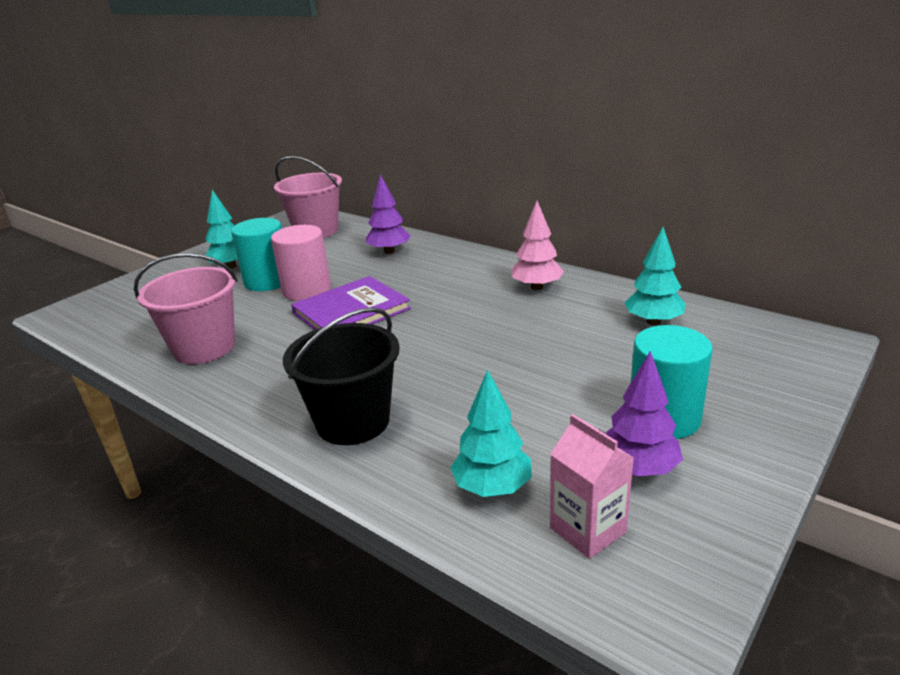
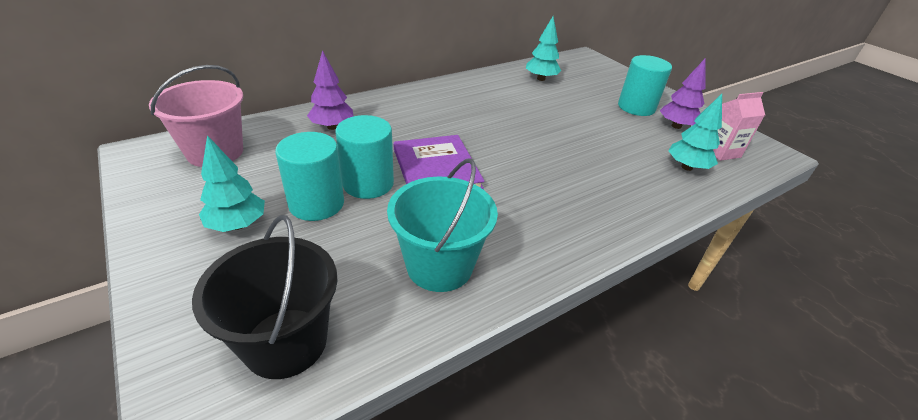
camera: 75 degrees left, 10 degrees up
(204, 347) = (439, 266): pink bucket -> turquoise bucket
(307, 290) = (368, 183): pink cylinder -> turquoise cylinder
(353, 421) = (608, 200): black bucket -> black bucket (286, 342)
(536, 287) = (467, 93): pink tree -> none

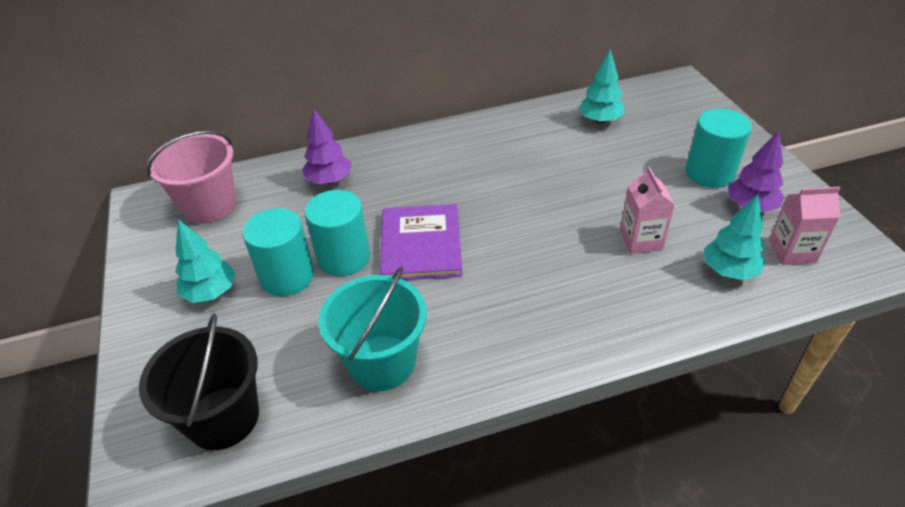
camera: 20 degrees right, 5 degrees up
(612, 152) = (640, 240): none -> pink carton

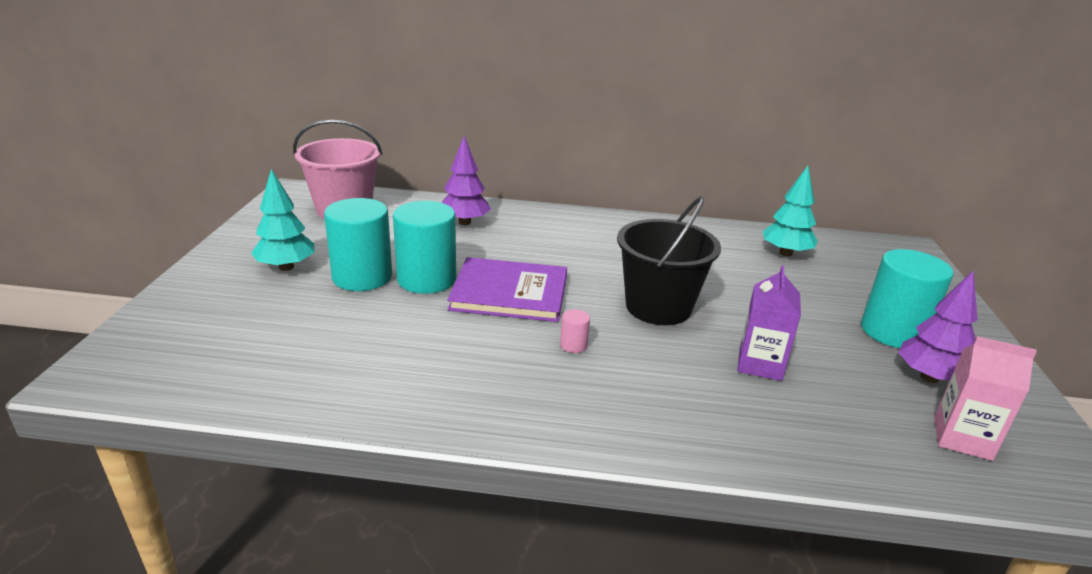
camera: 20 degrees right, 15 degrees down
(223, 418) = (205, 359): black bucket -> black bucket (658, 307)
(382, 362) = (387, 370): turquoise bucket -> none
(421, 245) = (509, 293): purple book -> purple book turned 75 degrees clockwise
(503, 277) = (573, 345): none -> pink cylinder
(640, 240) = (760, 364): pink carton -> purple carton
(729, 271) = (858, 428): turquoise tree -> none

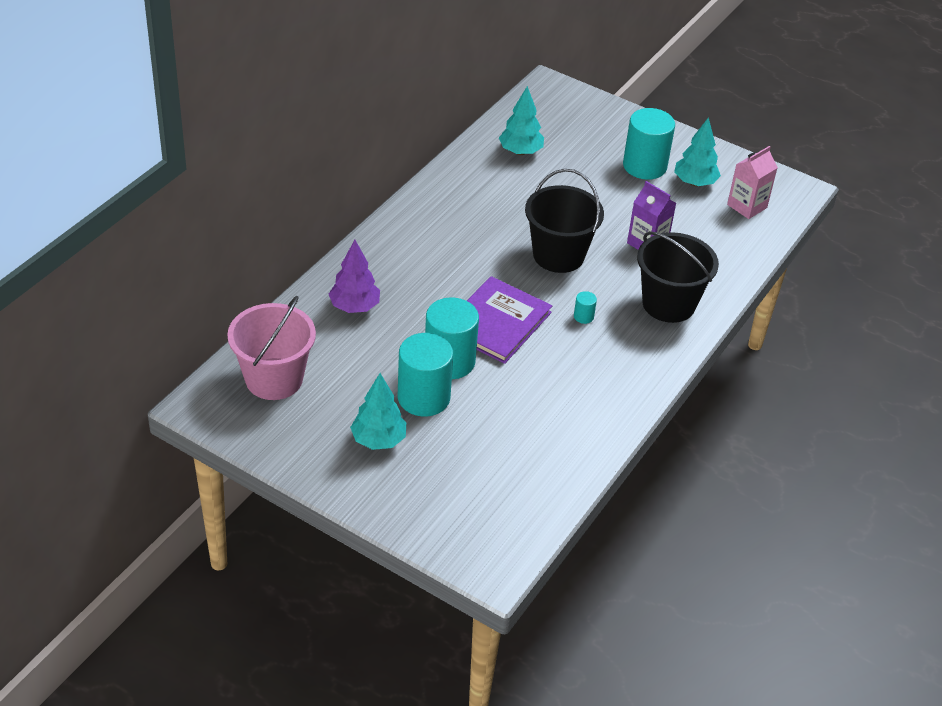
camera: 65 degrees left, 15 degrees up
(573, 345) = (583, 316): pink cylinder -> turquoise cylinder
(668, 408) = (668, 304): none -> black bucket
(929, 377) = (694, 182): purple tree -> turquoise tree

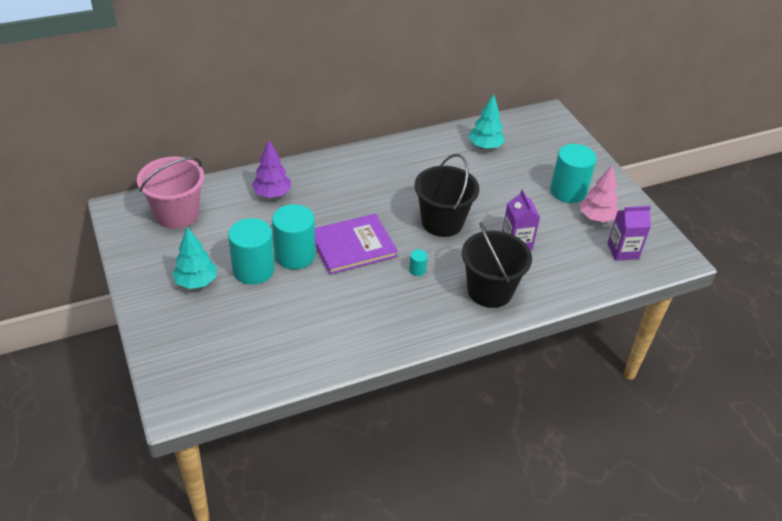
camera: 35 degrees right, 0 degrees up
(694, 182) = (596, 218): turquoise tree -> pink tree
(747, 206) = (622, 251): pink carton -> purple carton

